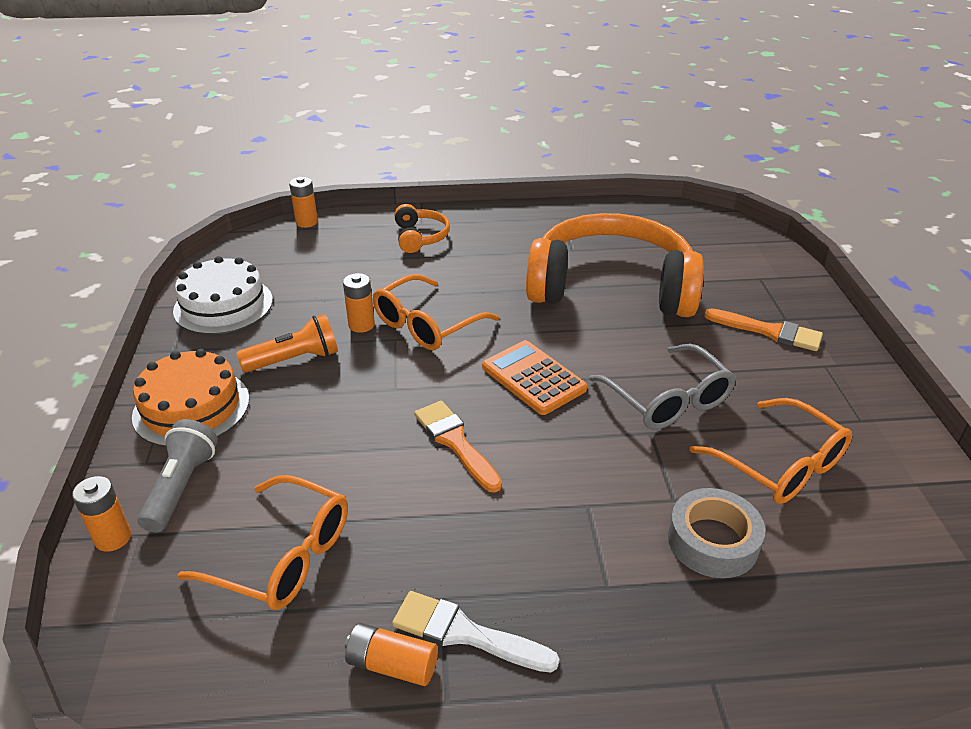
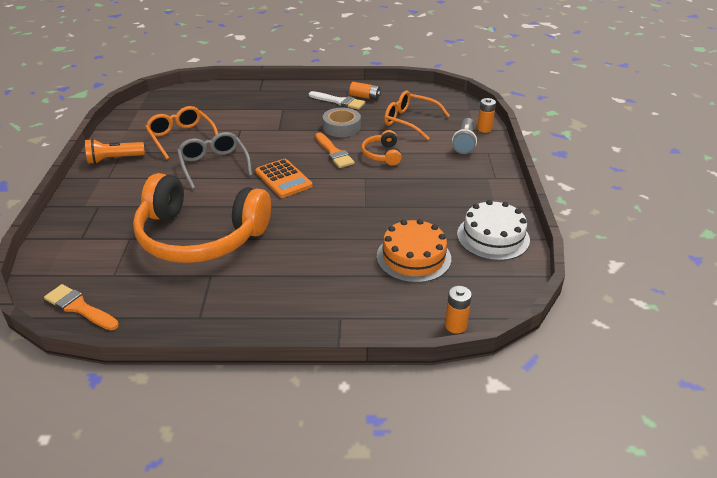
camera: 175 degrees left, 0 degrees up
(191, 407) = (478, 174): orange cake -> orange cake (413, 257)
(294, 360) = (428, 196): orange flashlight -> orange flashlight (114, 159)
(361, 325) = (388, 216): orange battery -> none
(420, 237) = (343, 298): orange headphones -> orange headphones (382, 155)
(427, 324) = (343, 214): orange glasses -> none
(712, 541) = (233, 117): grey tape -> grey tape (341, 127)
(769, 331) = (119, 198): orange brush -> orange brush (79, 307)

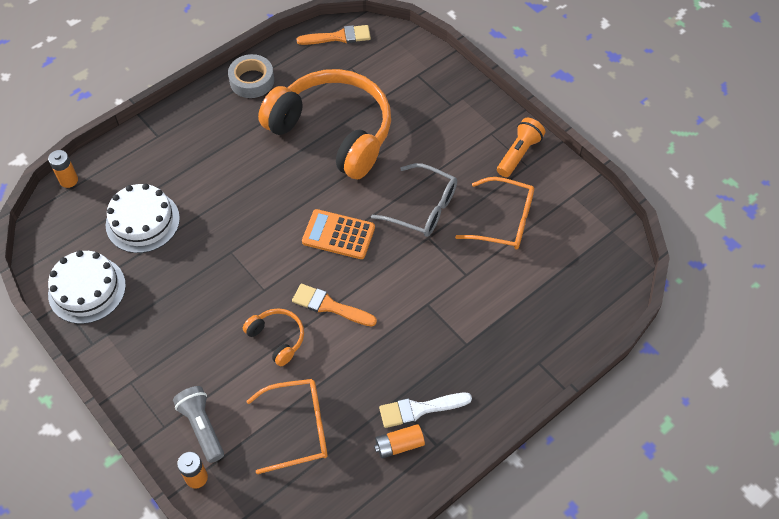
camera: 140 degrees right, 20 degrees up
(200, 236) = (333, 132): orange headphones -> orange headphones turned 60 degrees clockwise
(341, 127) = (364, 356): grey tape -> grey tape (252, 81)
(413, 257) = (142, 221): orange cake -> white cake

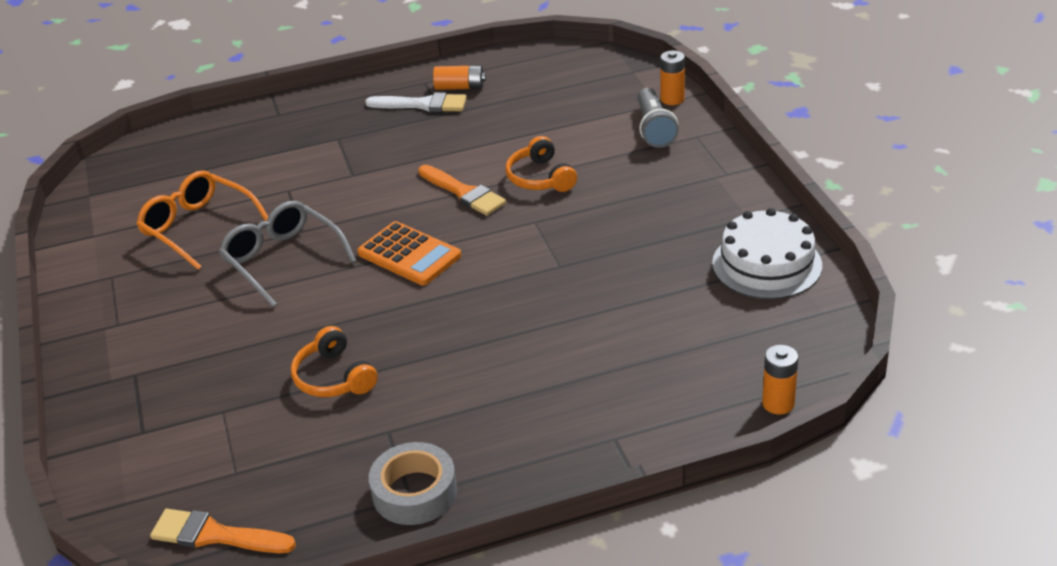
camera: 155 degrees left, 20 degrees down
(142, 221) = (671, 323): white cake -> none
(297, 428) = (554, 112): orange glasses -> none
(333, 132) = (334, 377): orange headphones -> orange headphones, size x0.42
(518, 154) = (107, 292): orange flashlight -> none

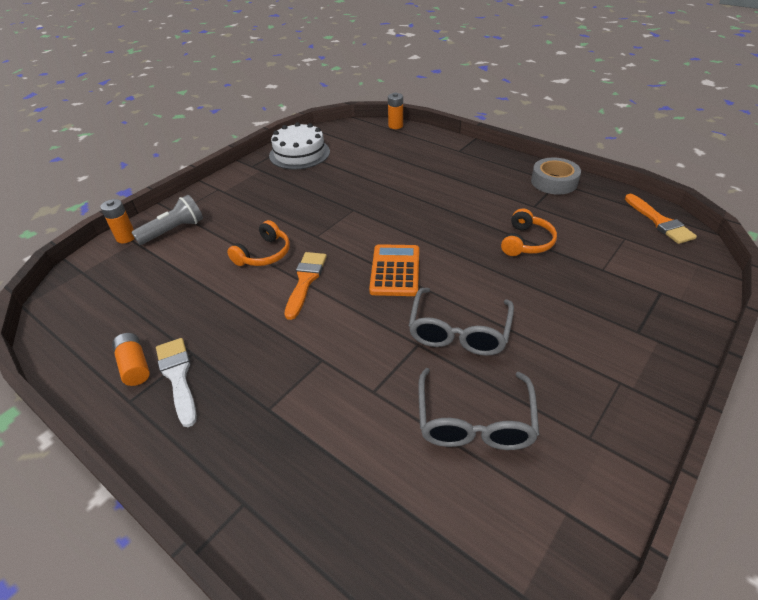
camera: 125 degrees left, 5 degrees up
(199, 228) = (474, 420): orange glasses -> grey glasses

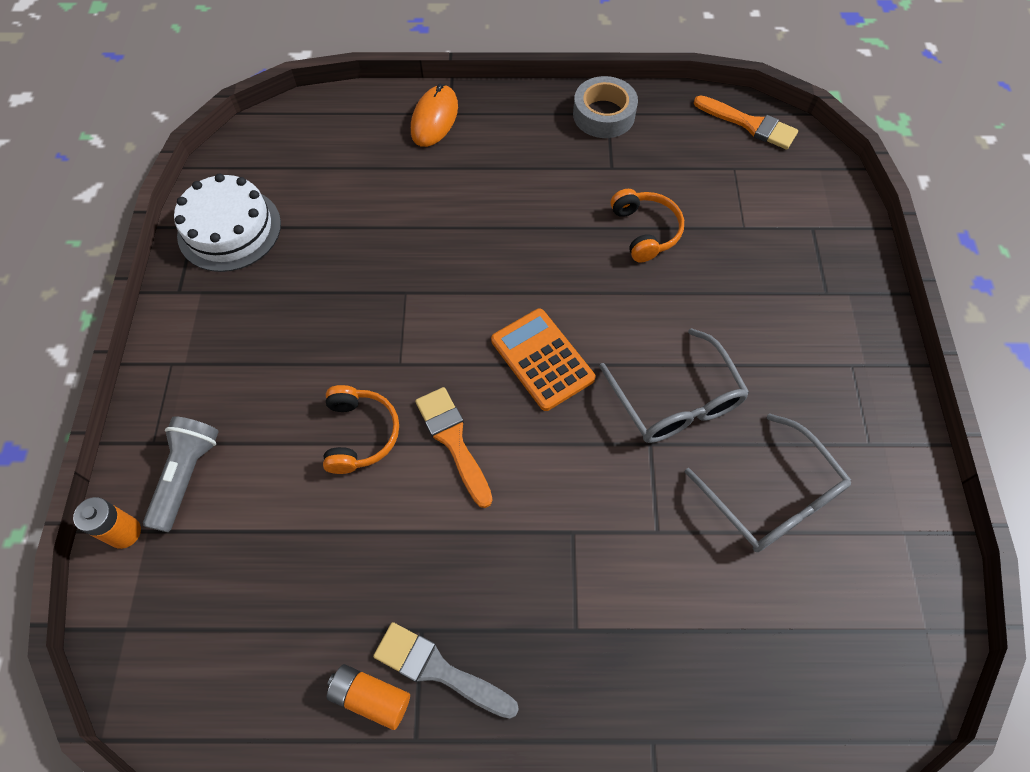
camera: 40 degrees left, 20 degrees up
(178, 376) = (438, 670): white brush -> grey brush
(395, 126) = (322, 103): orange battery -> none
(447, 150) = (434, 119): none -> orange mouse

